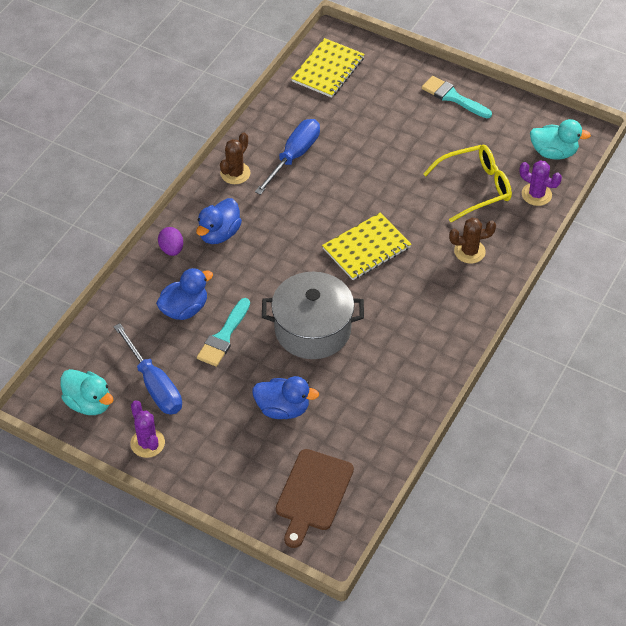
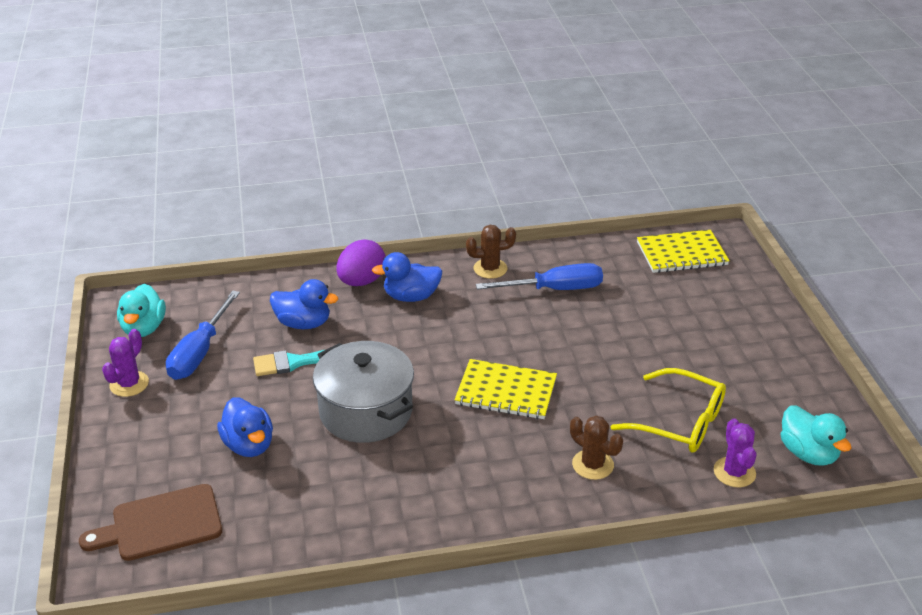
camera: 50 degrees right, 15 degrees down
(171, 249) = (361, 281): purple egg -> purple egg, size x1.60
(453, 97) = (769, 343): turquoise brush -> none

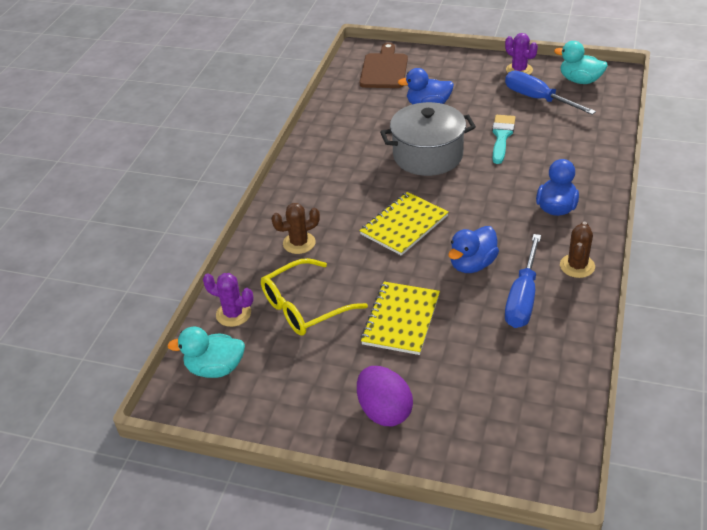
camera: 120 degrees right, 5 degrees up
(303, 323) = (548, 147): blue duck -> blue duck (472, 264)
(361, 281) = (592, 186): purple egg -> purple egg (384, 411)
(681, 254) = (538, 422): yellow notebook -> yellow notebook (401, 319)

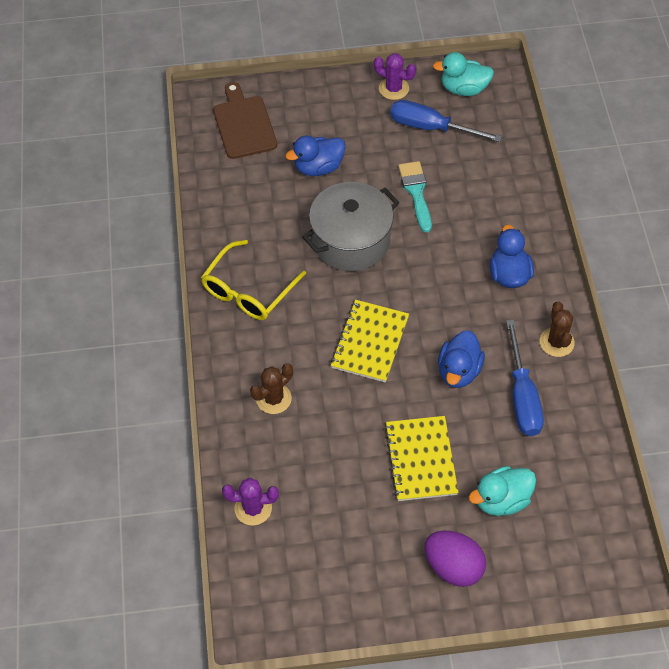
camera: 25 degrees left, 15 degrees up
(215, 368) = (270, 577): turquoise duck -> turquoise duck (501, 500)
(305, 307) = (320, 476): yellow glasses -> yellow glasses (248, 290)

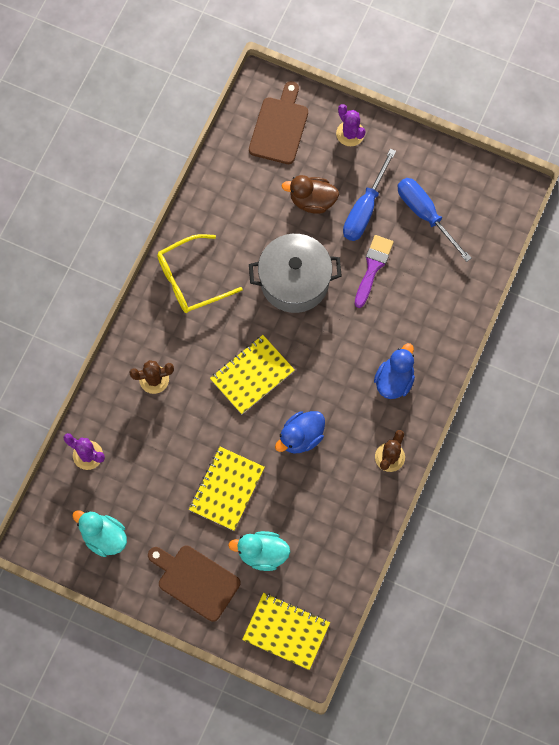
camera: 30 degrees right, 15 degrees up
(318, 167) = (312, 201): blue duck -> brown duck
(393, 88) = (420, 160): purple cactus -> purple cactus (350, 133)
(416, 192) = (373, 267): turquoise brush -> purple brush
(453, 567) = (195, 581): purple egg -> brown cutting board
(464, 89) = (477, 192): turquoise duck -> turquoise duck (104, 537)
(522, 396) = (333, 485): blue screwdriver -> blue screwdriver (365, 209)
(582, 561) = (286, 631): none -> yellow notebook

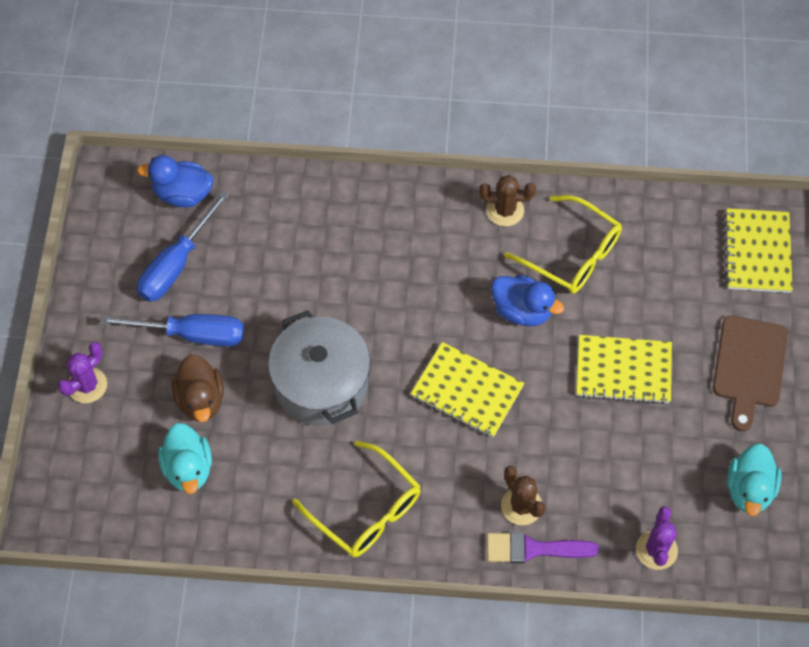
camera: 110 degrees left, 10 degrees down
(262, 553) = (681, 306): turquoise duck -> turquoise duck (188, 469)
(279, 127) = (104, 475): brown cutting board -> none
(334, 491) = (572, 254): none -> yellow glasses
(373, 267) = (269, 301): purple brush -> purple brush (533, 549)
(394, 380) = (408, 234): blue duck -> blue duck (183, 194)

